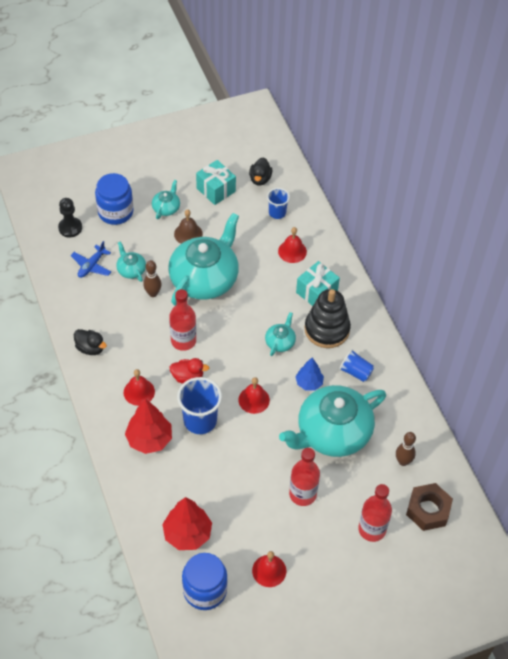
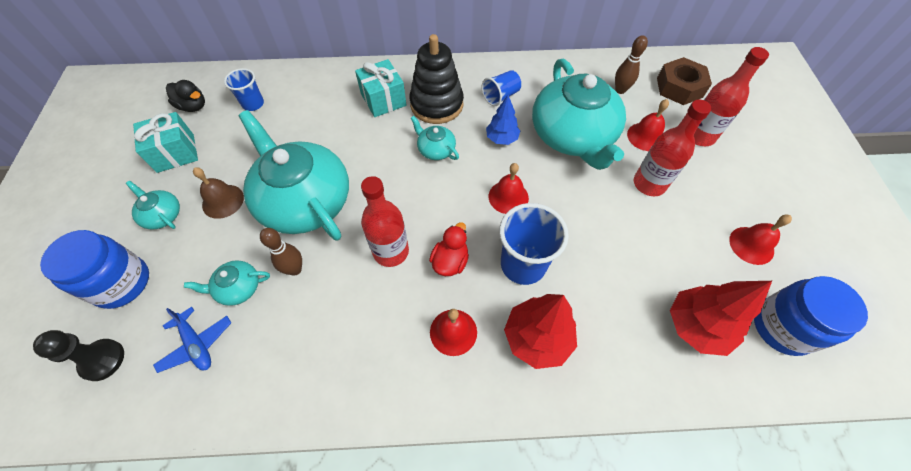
camera: 70 degrees left, 5 degrees up
(90, 348) = (349, 385): black duck -> none
(292, 251) = (315, 105): red bell -> red bell (645, 136)

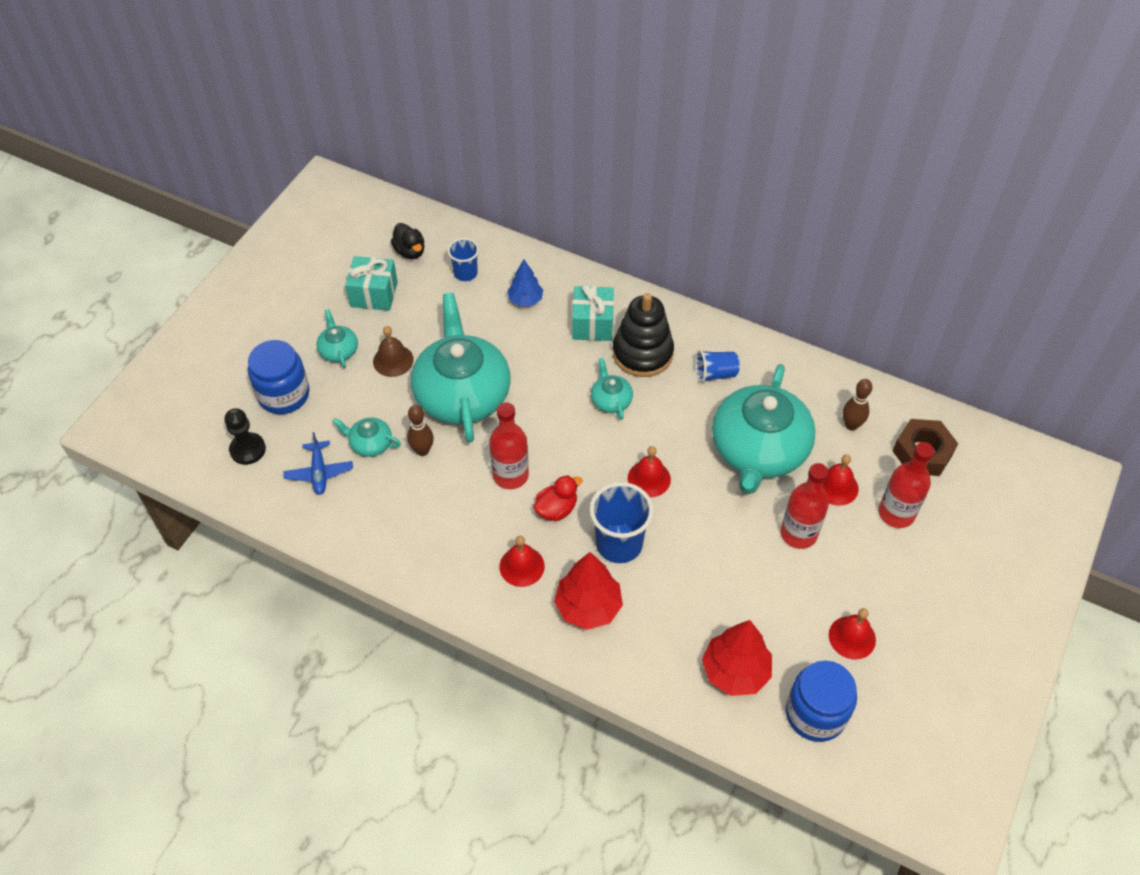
camera: 30 degrees right, 5 degrees down
(501, 139) = (683, 419): blue tree -> blue tree (525, 300)

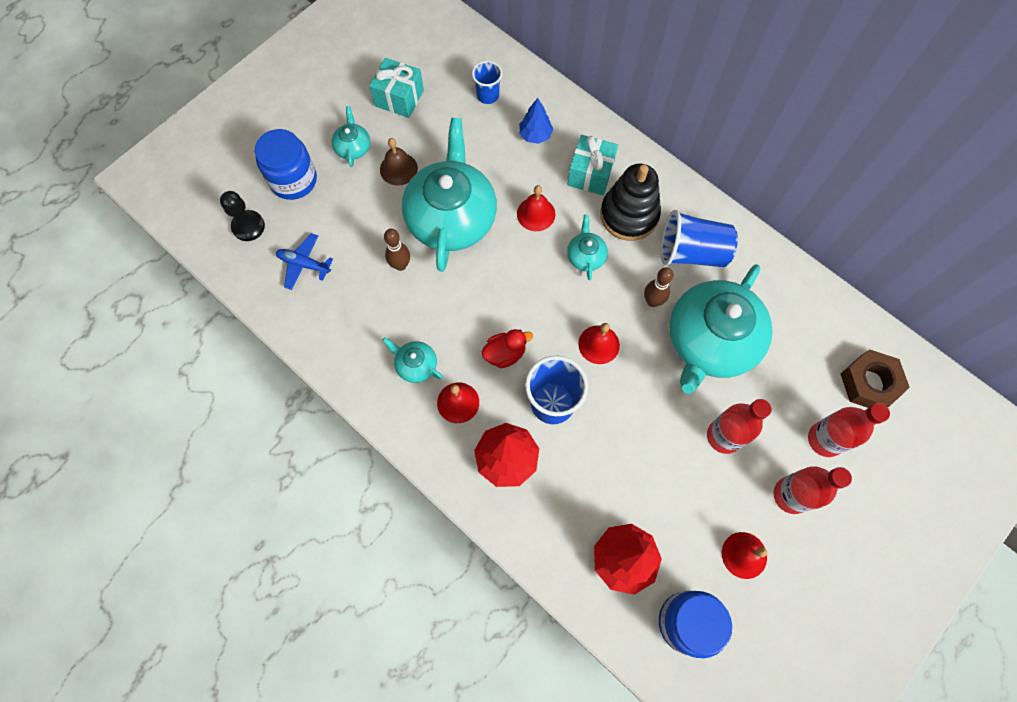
camera: 15 degrees right, 15 degrees up
(319, 472) = (304, 264): blue plane -> blue plane turned 105 degrees clockwise
(370, 443) = (356, 247): turquoise teapot -> turquoise teapot (416, 365)
(410, 251) = (443, 62): black duck -> none
(510, 475) = (473, 309): red bottle -> red bottle (790, 495)
(715, 374) = (691, 252): blue cup -> blue cup, size x1.70
(836, 486) = (774, 397): red bell -> red bell (536, 214)
(851, 425) = (807, 337): brown bowling pin -> brown bowling pin (652, 301)

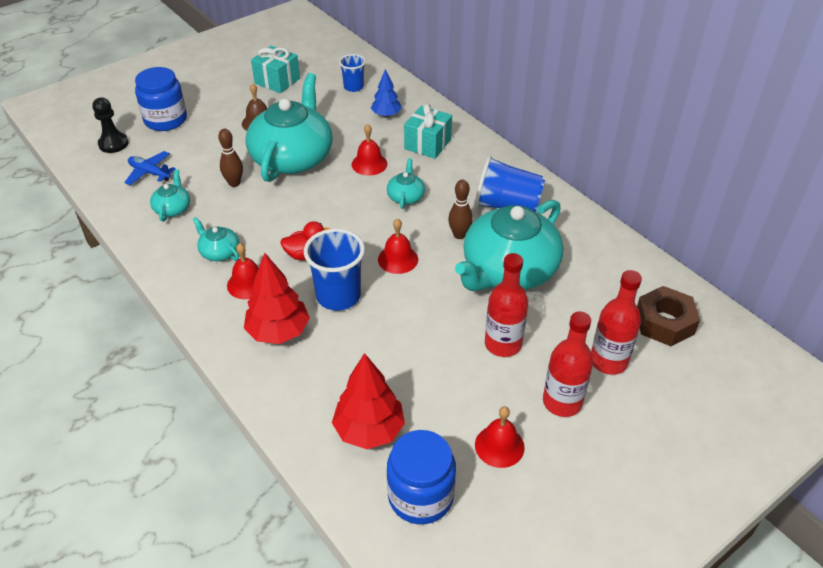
camera: 10 degrees right, 25 degrees down
(353, 147) = (225, 105): turquoise teapot -> turquoise teapot (172, 208)
(629, 215) = (454, 174): black stacking toy -> none

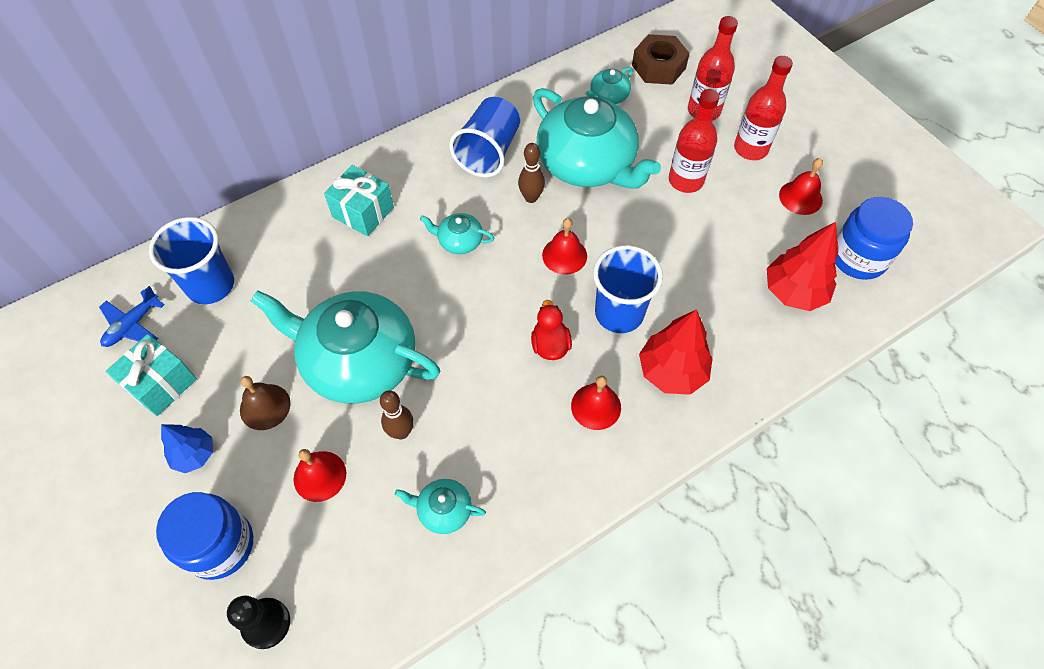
camera: 85 degrees left, 15 degrees up
(149, 173) = (355, 553): blue plane -> blue plane (133, 325)
(219, 252) = (538, 442): turquoise teapot -> turquoise teapot (608, 96)
(353, 87) = (211, 285): blue cup -> blue cup, size x1.70
(369, 164) = (390, 274): red bell -> red bell (320, 476)
(386, 115) = (289, 251): blue tree -> blue tree (194, 455)

